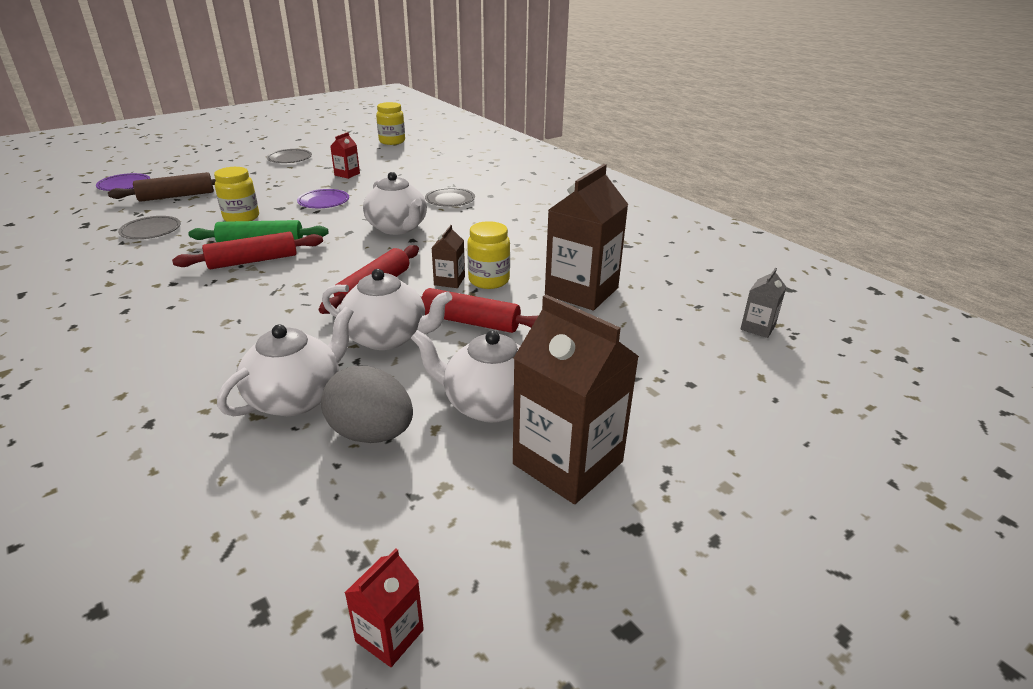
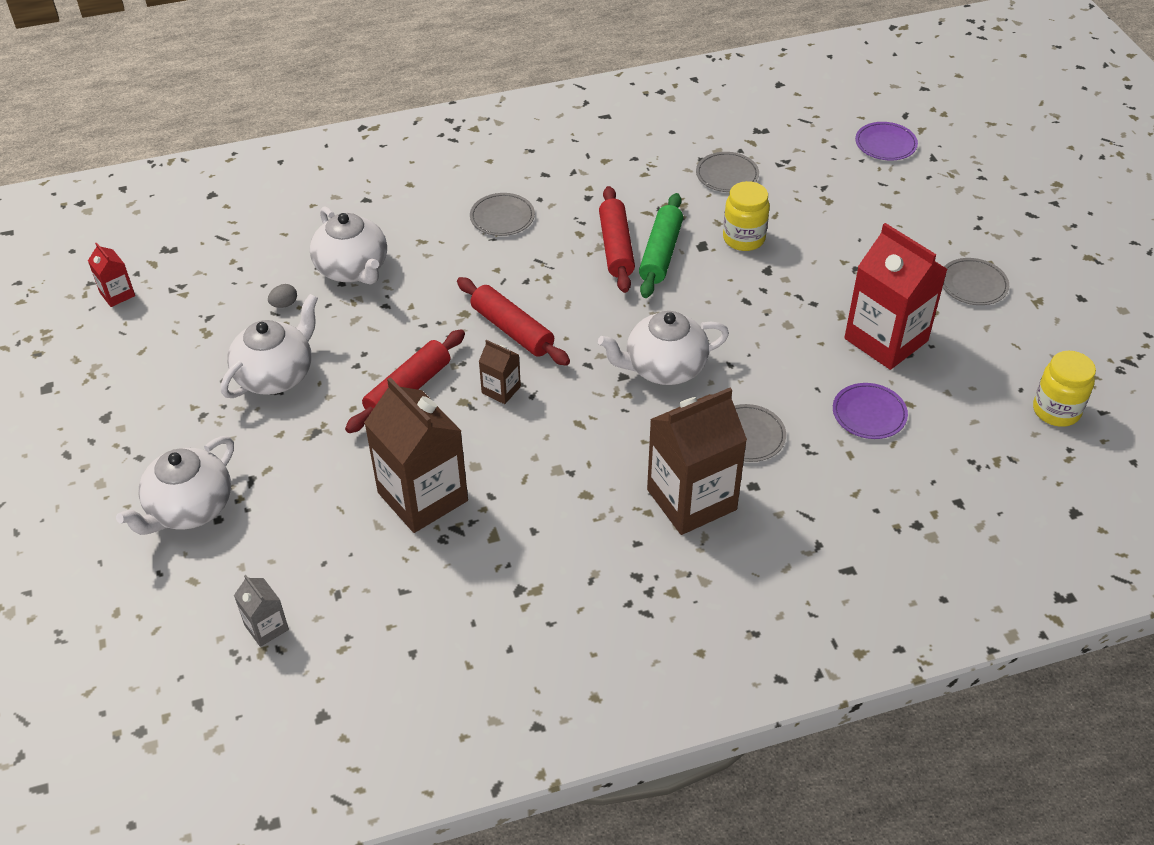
camera: 110 degrees right, 15 degrees up
(177, 196) = (833, 186): brown rolling pin -> none
(201, 321) = (502, 217): none -> grey plate
(323, 201) = (778, 309): purple plate -> purple plate (869, 414)
(347, 174) = (886, 340): red carton -> red carton, size x2.16
(371, 434) = (284, 304): grey egg -> grey egg, size x0.40
(387, 337) = (411, 328): white teapot -> white teapot (189, 508)
(489, 280) = (486, 422): yellow jar -> none
(568, 463) = (183, 402): brown carton -> brown carton (691, 499)

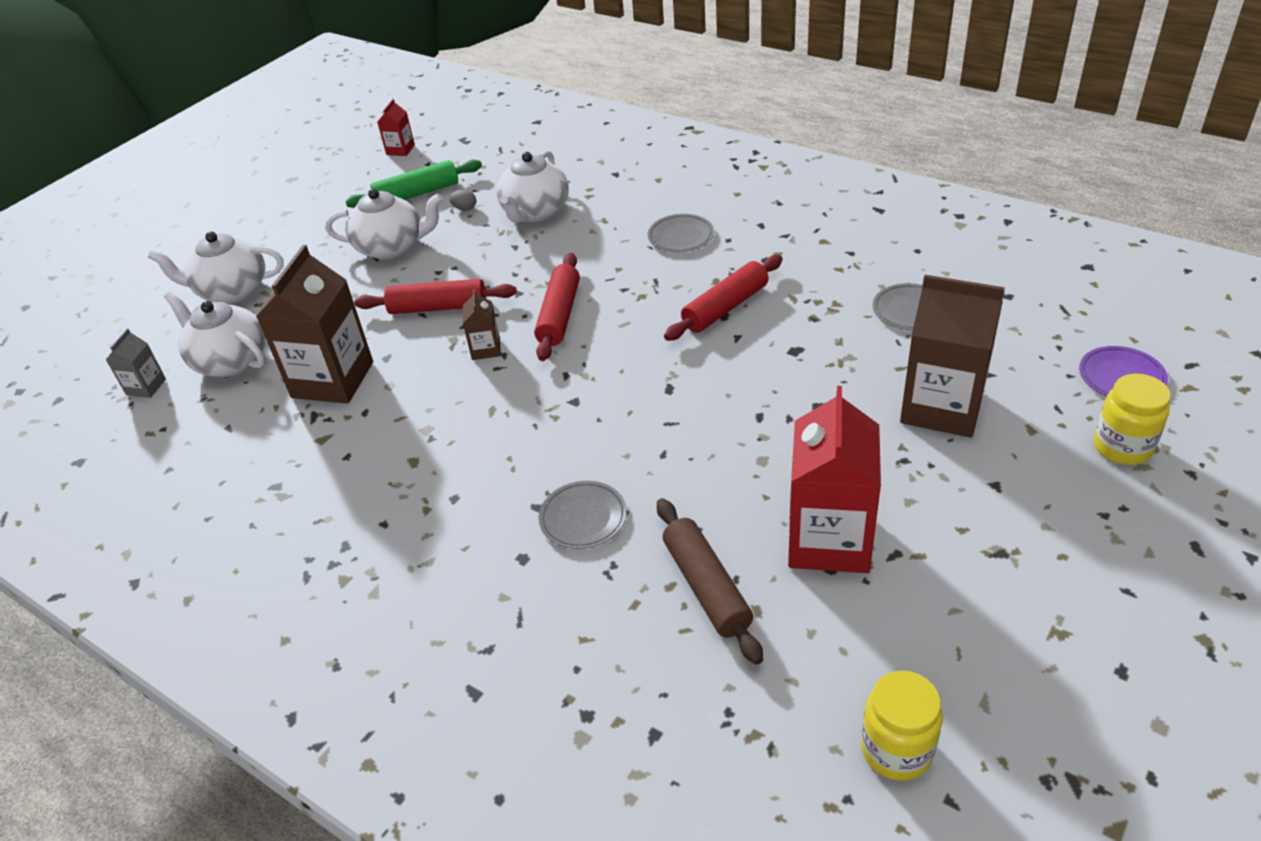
camera: 55 degrees right, 5 degrees down
(661, 254) = (751, 334): green rolling pin -> green rolling pin (417, 194)
(664, 368) = (611, 418): white teapot -> white teapot (230, 361)
(691, 499) = (466, 527): brown carton -> brown carton (942, 407)
(743, 238) = (840, 368): yellow jar -> yellow jar (1122, 447)
(869, 414) = (707, 587): purple plate -> brown rolling pin
(973, 284) = (1006, 561): grey plate -> none

